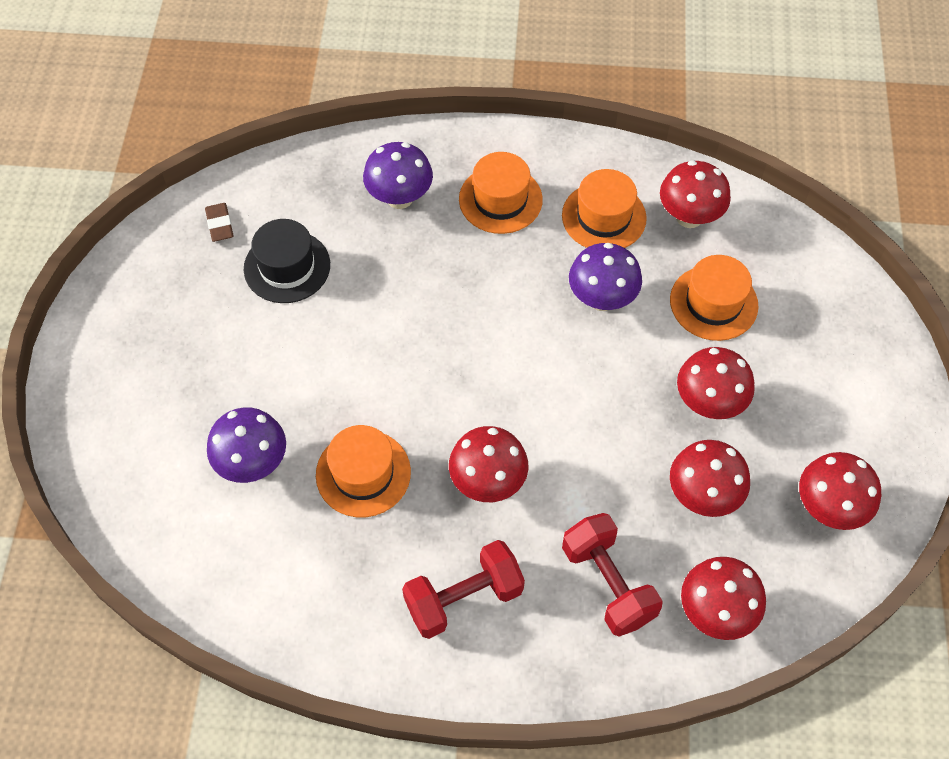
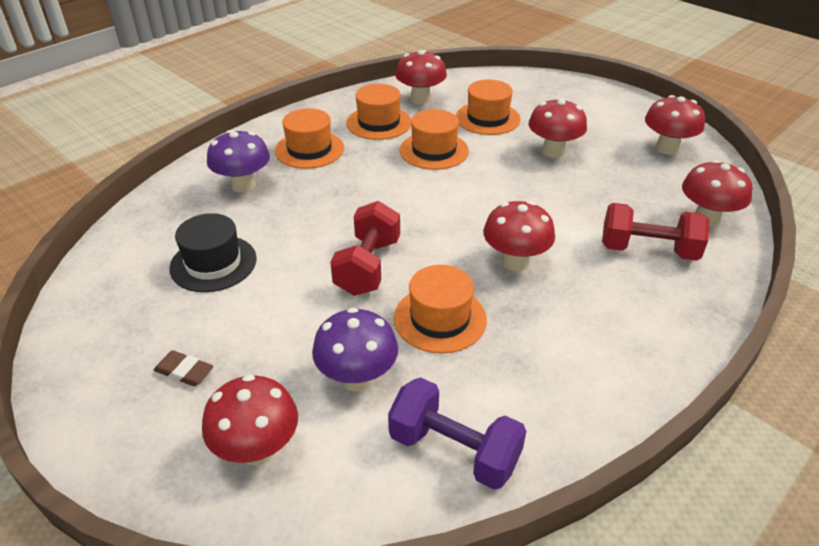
camera: 50 degrees left, 20 degrees down
(220, 224) = (122, 278): brown eraser -> brown eraser (184, 371)
(237, 575) = (454, 450): none -> purple dumbbell
(463, 598) = (601, 322): red dumbbell -> red dumbbell (368, 266)
(601, 299) = (434, 150): purple mushroom -> orange hat
(702, 495) = (616, 183): red mushroom -> red mushroom (257, 449)

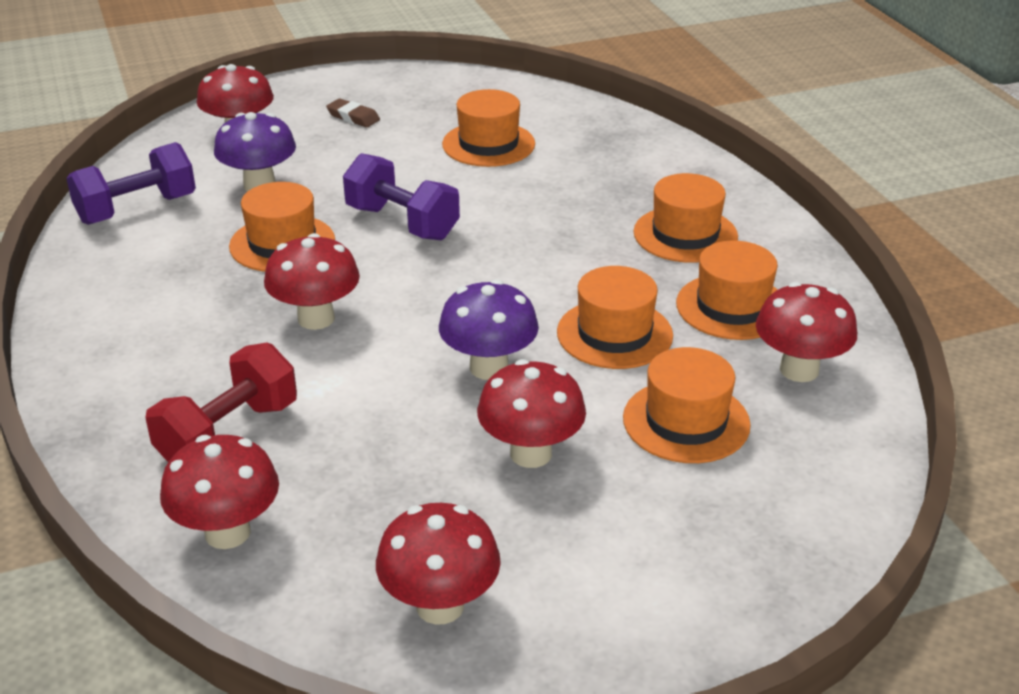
camera: 115 degrees right, 5 degrees down
(184, 371) = (353, 117): brown eraser -> brown eraser turned 75 degrees clockwise
(213, 263) = (488, 144): black hat -> orange hat
(243, 185) = (626, 178): purple mushroom -> purple mushroom (489, 367)
(368, 266) = (402, 223): red dumbbell -> purple dumbbell

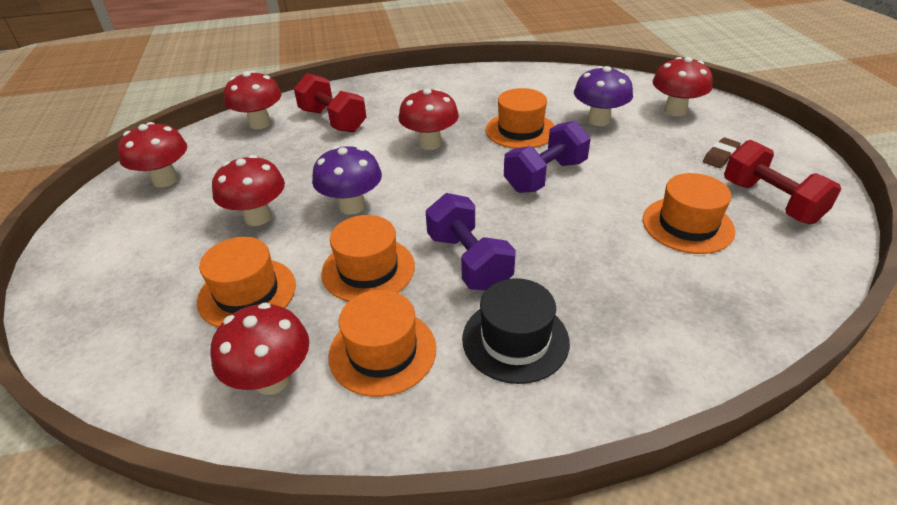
camera: 100 degrees right, 5 degrees up
(137, 209) = (565, 84): purple dumbbell -> purple dumbbell (468, 261)
(441, 102) = (770, 202): none -> red dumbbell
(685, 234) = (515, 340): orange hat -> black hat

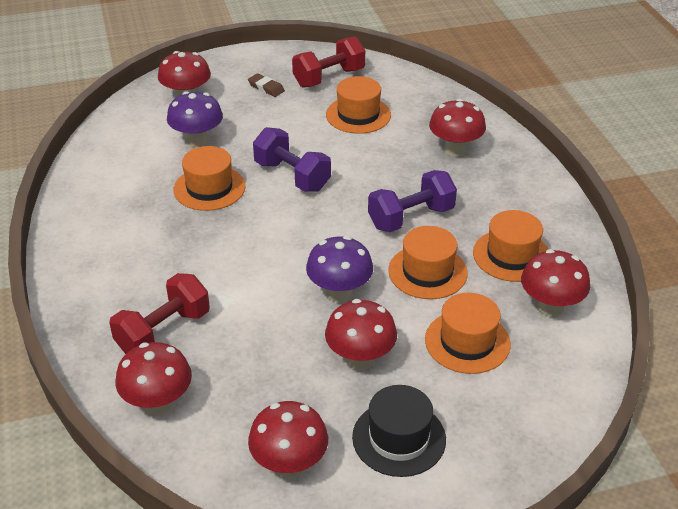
camera: 95 degrees left, 0 degrees up
(430, 143) = (227, 248): red mushroom -> red mushroom (455, 149)
(515, 340) = (487, 196): black hat -> black hat (399, 438)

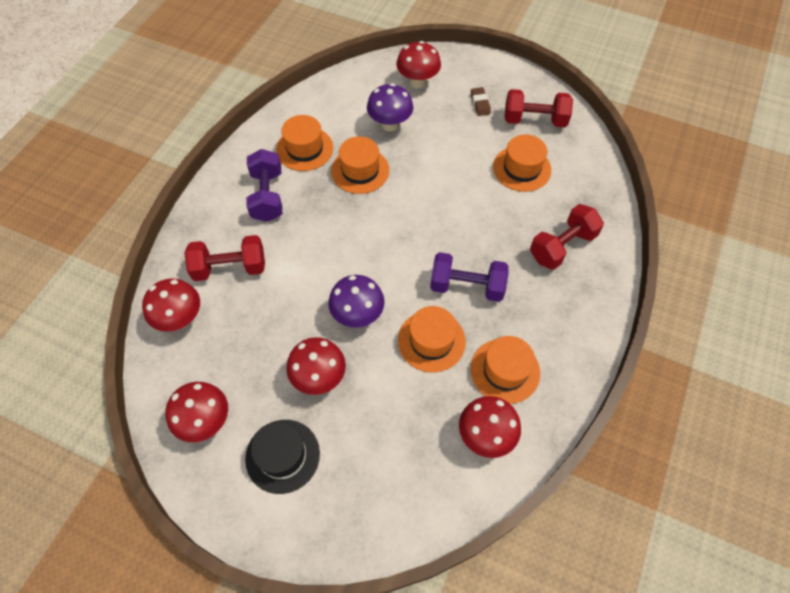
camera: 40 degrees right, 20 degrees up
(292, 176) = (422, 195): purple dumbbell -> purple dumbbell (267, 196)
(455, 149) = (562, 246): red mushroom -> red dumbbell
(467, 342) = (399, 418): orange hat -> orange hat (304, 149)

